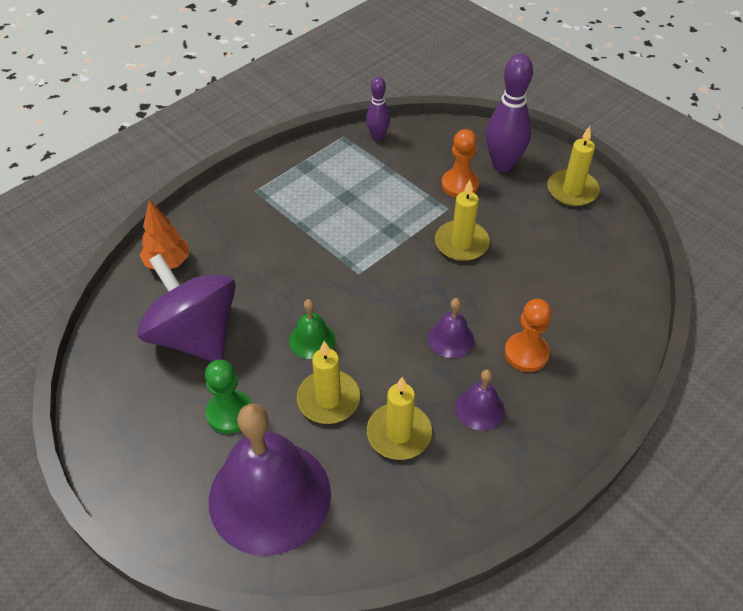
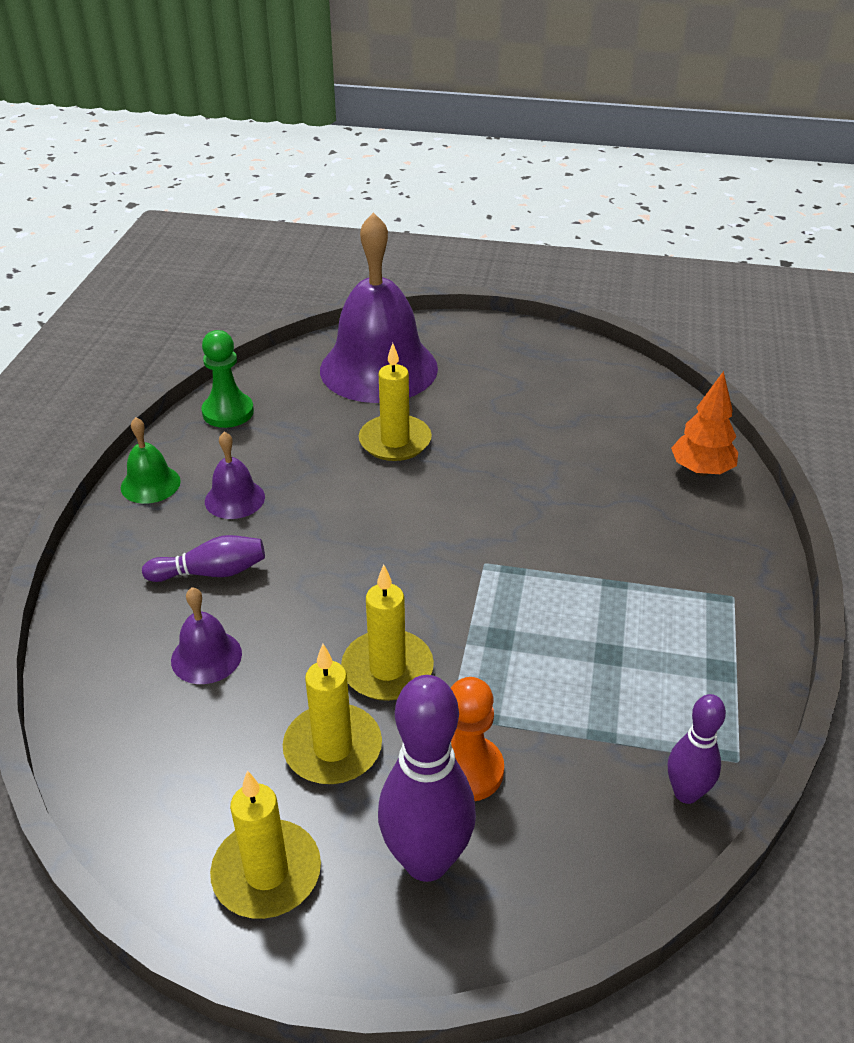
camera: 145 degrees right, 10 degrees down
(195, 335) = (581, 429): purple spinning top -> none
(230, 413) = (473, 396): green pawn -> green pawn (228, 412)
(312, 340) = (463, 477): green bell -> green bell (150, 484)
(399, 433) = (303, 447): yellow candle -> yellow candle (333, 748)
(451, 339) = (312, 546): purple bell -> purple bell (206, 657)
(526, 353) = (211, 572): orange pawn -> purple bowling pin

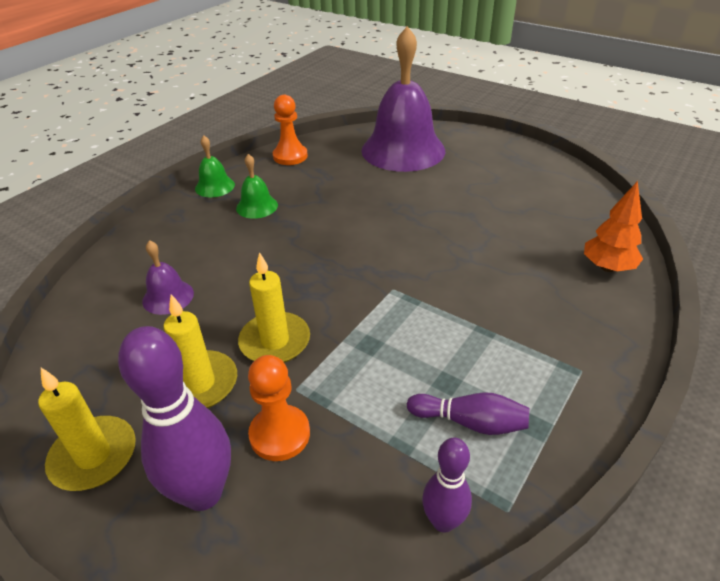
camera: 25 degrees right, 0 degrees up
(211, 572) = (210, 246): purple bowling pin -> purple bowling pin (470, 422)
(228, 412) = (290, 156): green pawn -> orange pawn
(234, 499) = (257, 206): purple bell -> green bell
(395, 441) = (383, 195): yellow candle -> none

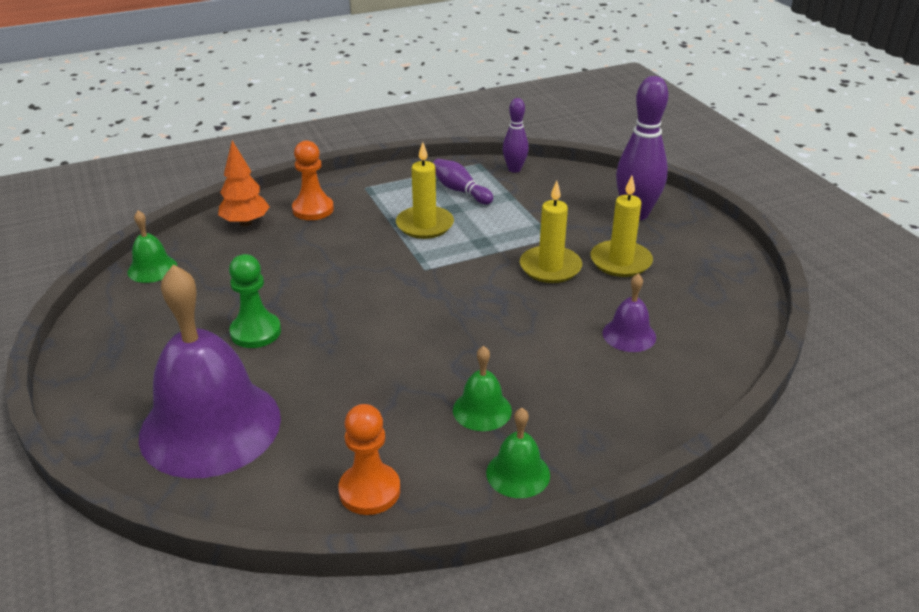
camera: 150 degrees left, 5 degrees down
(94, 456) = (703, 249): yellow candle -> yellow candle (425, 225)
(280, 434) = (578, 221): orange pawn -> orange pawn (313, 209)
(451, 194) = (255, 332): none -> green pawn
(592, 203) = (152, 268): none -> green bell

